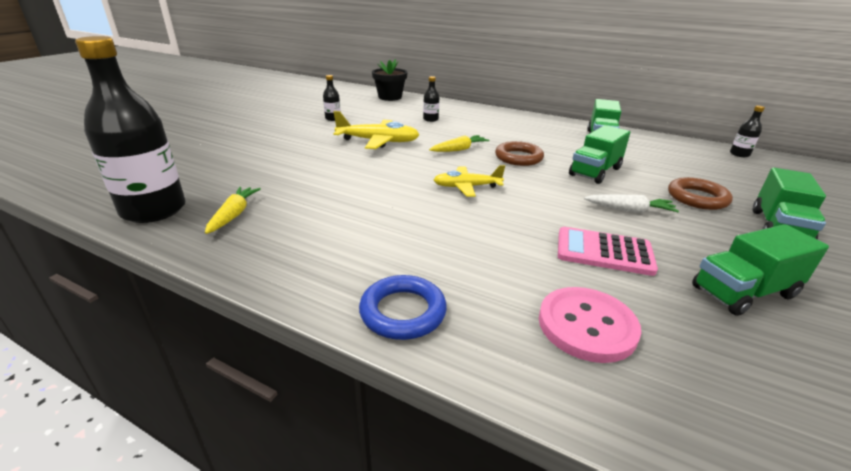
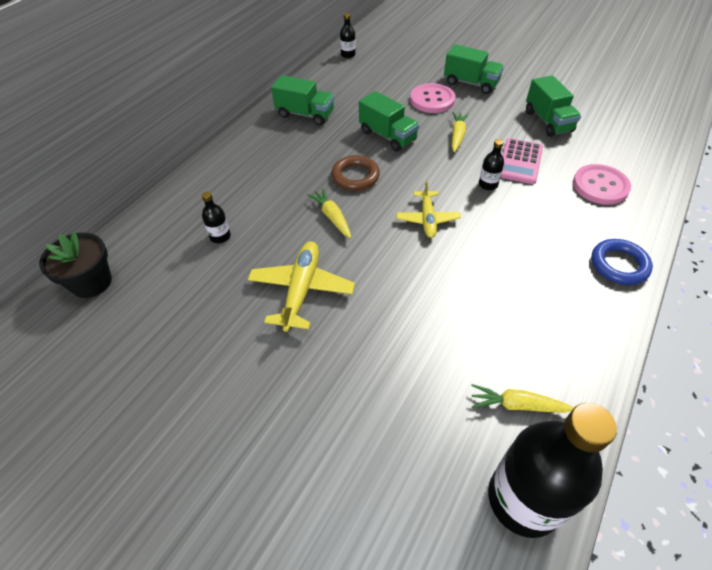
camera: 85 degrees left, 20 degrees up
(333, 118) = (192, 351): black bottle -> black bottle (488, 184)
(629, 210) = (457, 136): white carrot -> yellow carrot
(697, 198) = (432, 100): brown ring -> pink button

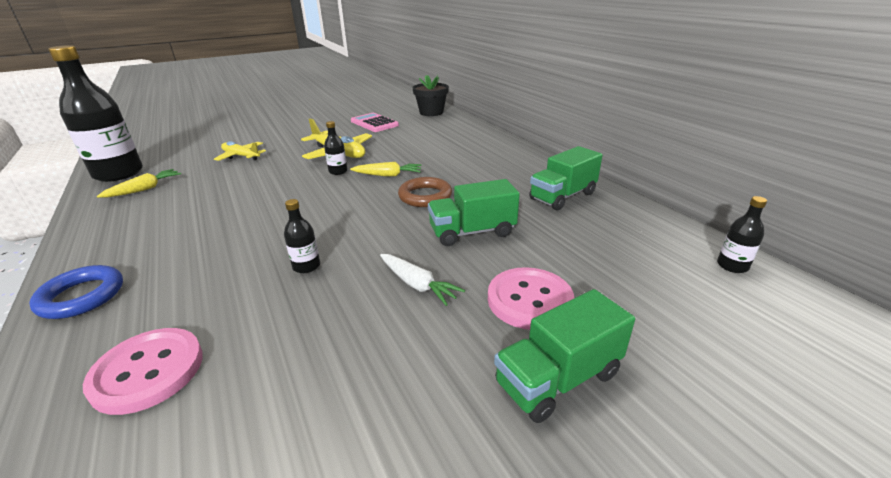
camera: 120 degrees right, 20 degrees down
(220, 236) = (423, 140): black bottle -> black bottle (338, 171)
(427, 219) = (321, 212): yellow plane -> yellow plane (241, 156)
(457, 136) = (417, 284): yellow carrot -> white carrot
(520, 161) = (301, 315): pink calculator -> pink calculator (374, 123)
(548, 121) = (337, 424): green truck -> none

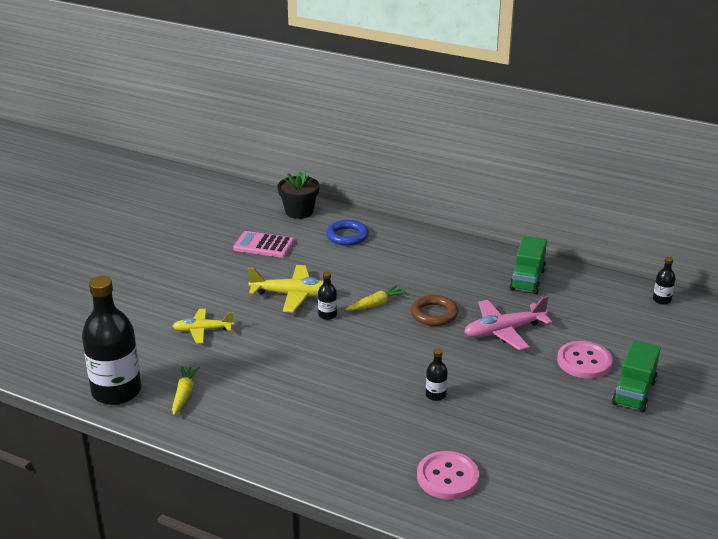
camera: 35 degrees left, 0 degrees up
(82, 296) = (327, 471): blue ring -> blue ring (347, 236)
(417, 284) = (517, 378): white carrot -> none
(472, 232) = (503, 331): green truck -> pink plane

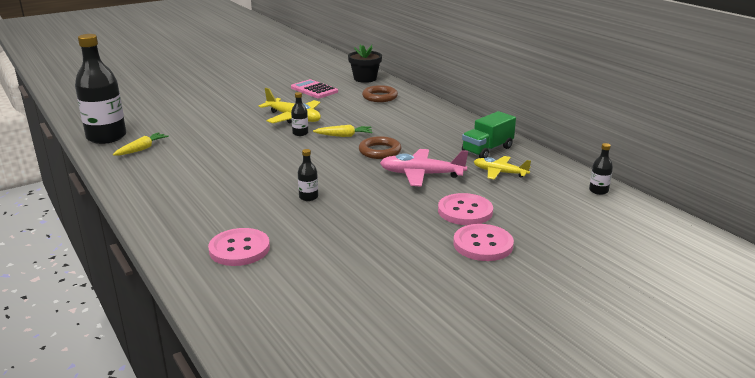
camera: 30 degrees right, 5 degrees down
(202, 330) = (206, 121): yellow plane -> yellow plane (499, 173)
(347, 236) = (380, 97): blue ring -> brown ring
(634, 393) = (483, 244): green truck -> pink button

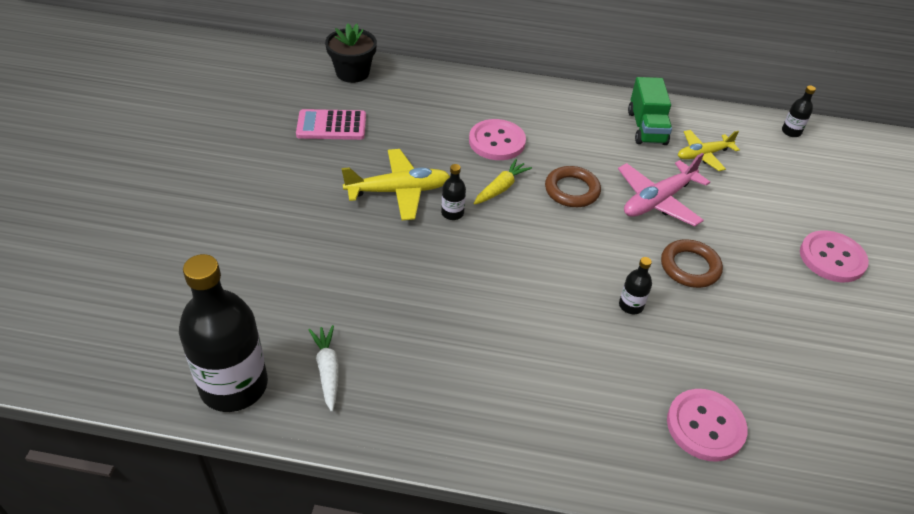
camera: 50 degrees left, 20 degrees up
(142, 149) = (327, 370): yellow carrot -> white carrot
(380, 97) = (423, 98): brown ring -> brown ring (690, 267)
(465, 211) = (761, 226): pink button -> pink button (497, 141)

